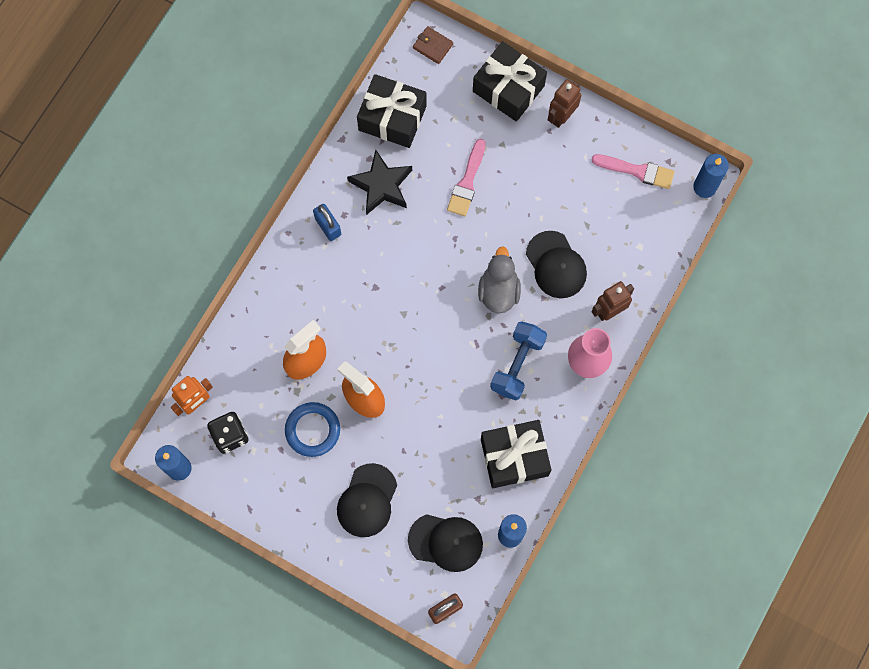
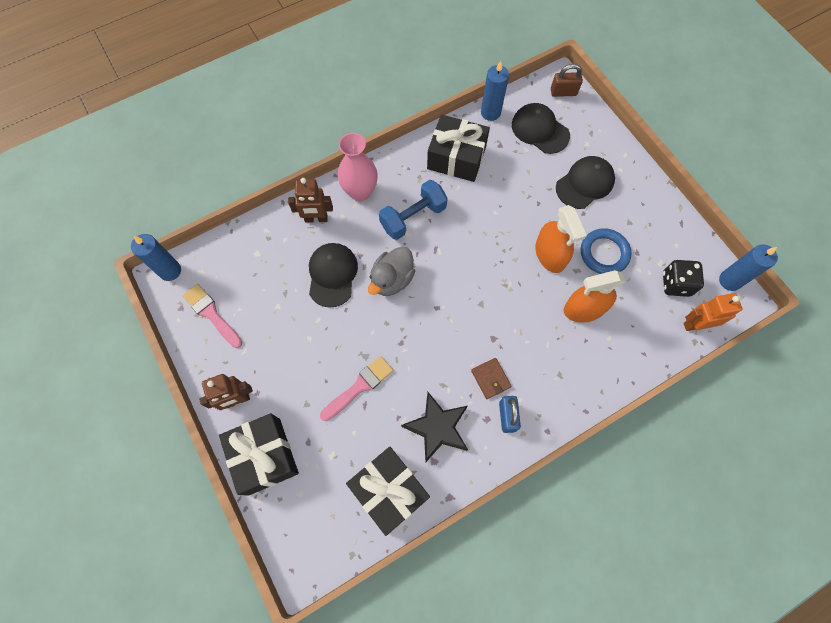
camera: 150 degrees left, 5 degrees down
(432, 46) = (305, 547): brown wallet -> brown wallet (491, 379)

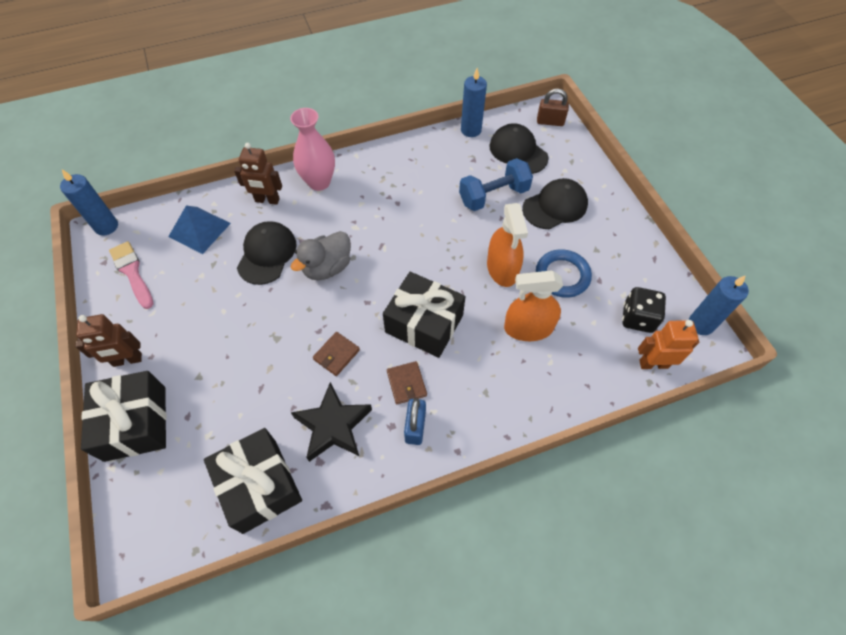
camera: 10 degrees right, 10 degrees down
(261, 260) = (199, 229): none -> blue pyramid
(359, 386) = (261, 368): pink brush -> none
(413, 217) = (366, 213): blue dumbbell -> blue dumbbell (493, 196)
(423, 363) = (336, 355): none -> brown wallet
(456, 158) = (425, 165): black gift -> black gift (424, 324)

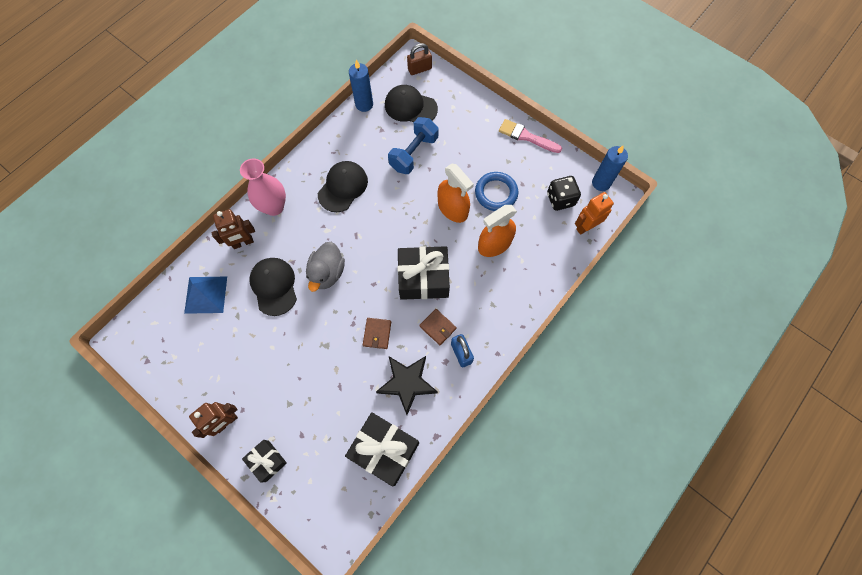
camera: 30 degrees left, 10 degrees up
(106, 226) = (125, 331): blue candle -> none
(132, 272) = (177, 356): pink brush -> pink brush (526, 136)
(135, 423) = (267, 461): black gift -> black gift, size x0.56
(555, 206) = (462, 140): black cap -> black cap (343, 187)

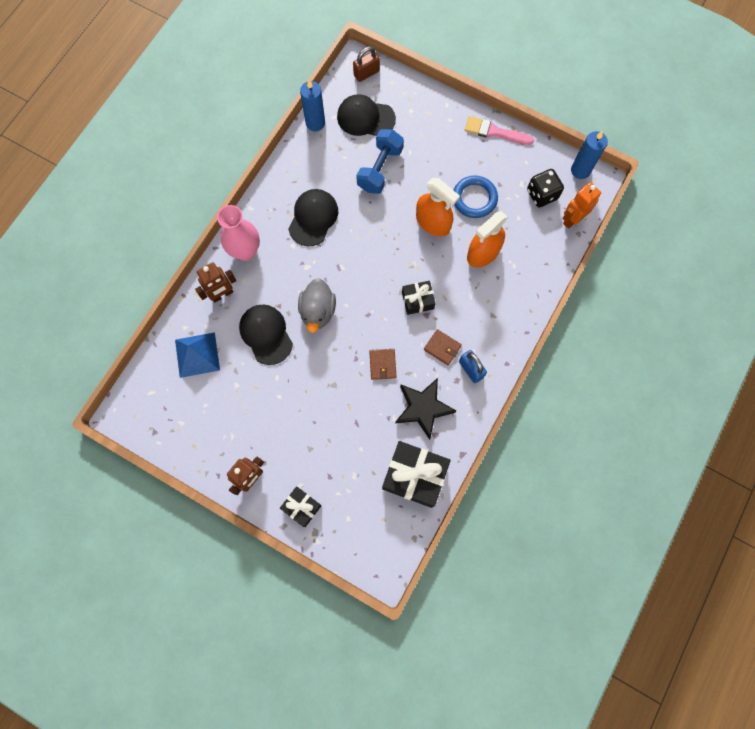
camera: 10 degrees left, 5 degrees up
(423, 278) = (417, 300): black gift -> black gift, size x0.56

